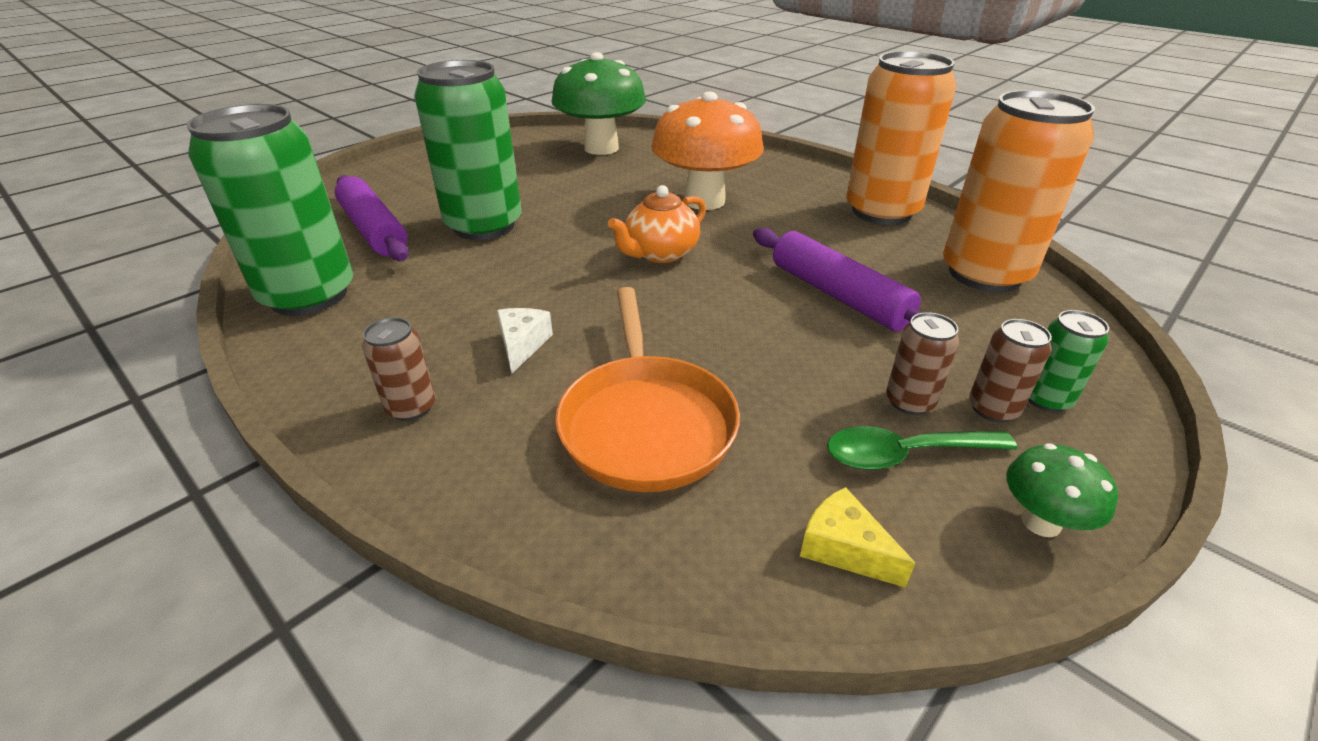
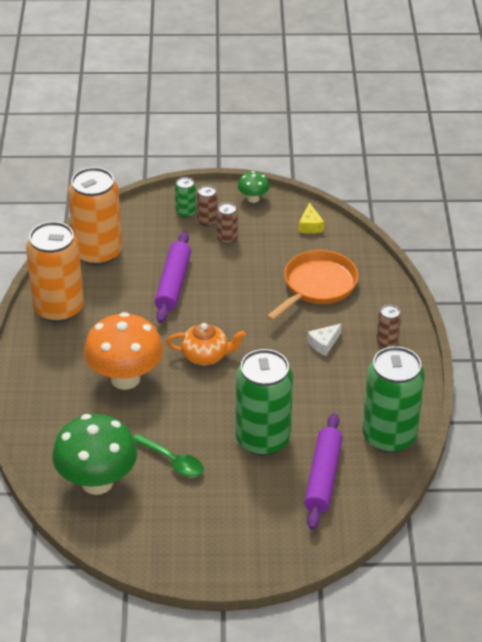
camera: 135 degrees left, 5 degrees up
(904, 455) = (257, 230): green spoon -> green spoon (173, 461)

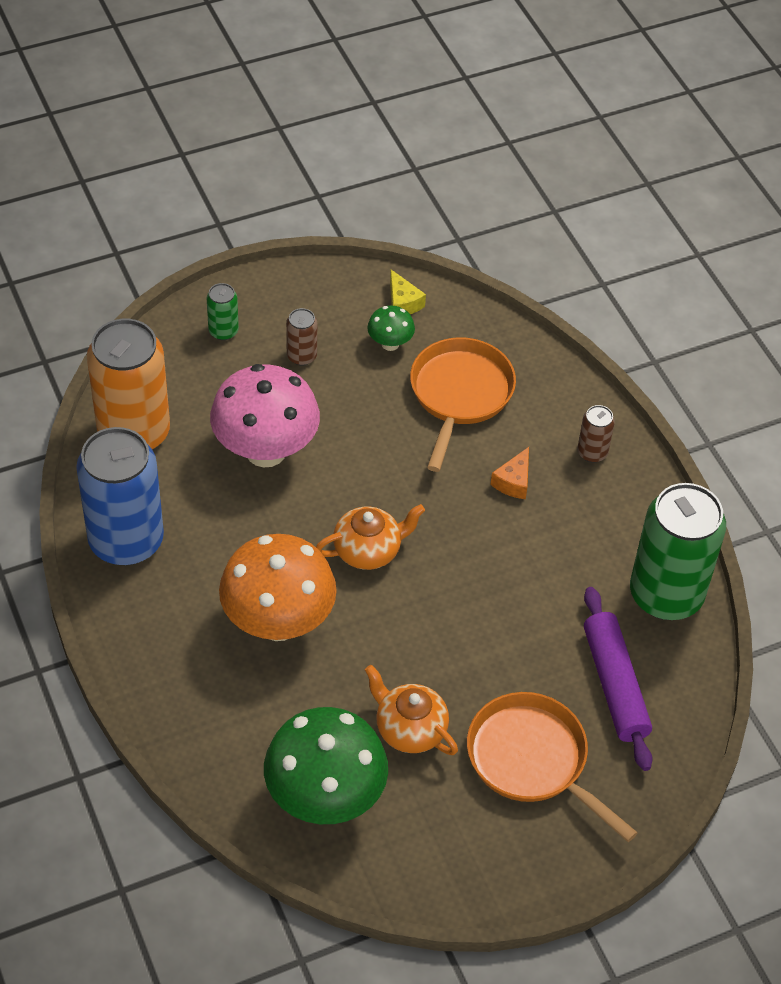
camera: 25 degrees left, 10 degrees up
(58, 308) = (126, 541): orange can -> blue can
(173, 284) = (266, 451): purple rolling pin -> pink mushroom
(173, 461) = (409, 729): green spoon -> orange teapot
(207, 221) = (260, 336): brown can -> none
(242, 503) = (532, 760): none -> orange pan
(253, 199) = (304, 282): green mushroom -> green mushroom (390, 344)
(262, 439) = (509, 654): green can -> none
(324, 344) = (513, 481): white cheese -> orange cheese

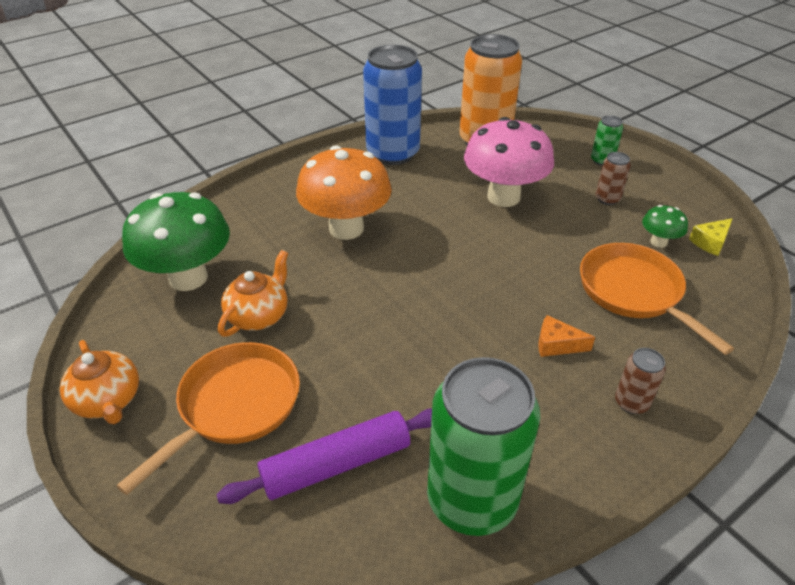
camera: 80 degrees right, 10 degrees down
(368, 550) = (433, 264): orange teapot -> orange teapot (108, 400)
(459, 395) = (634, 292): orange pan -> orange pan turned 120 degrees counterclockwise

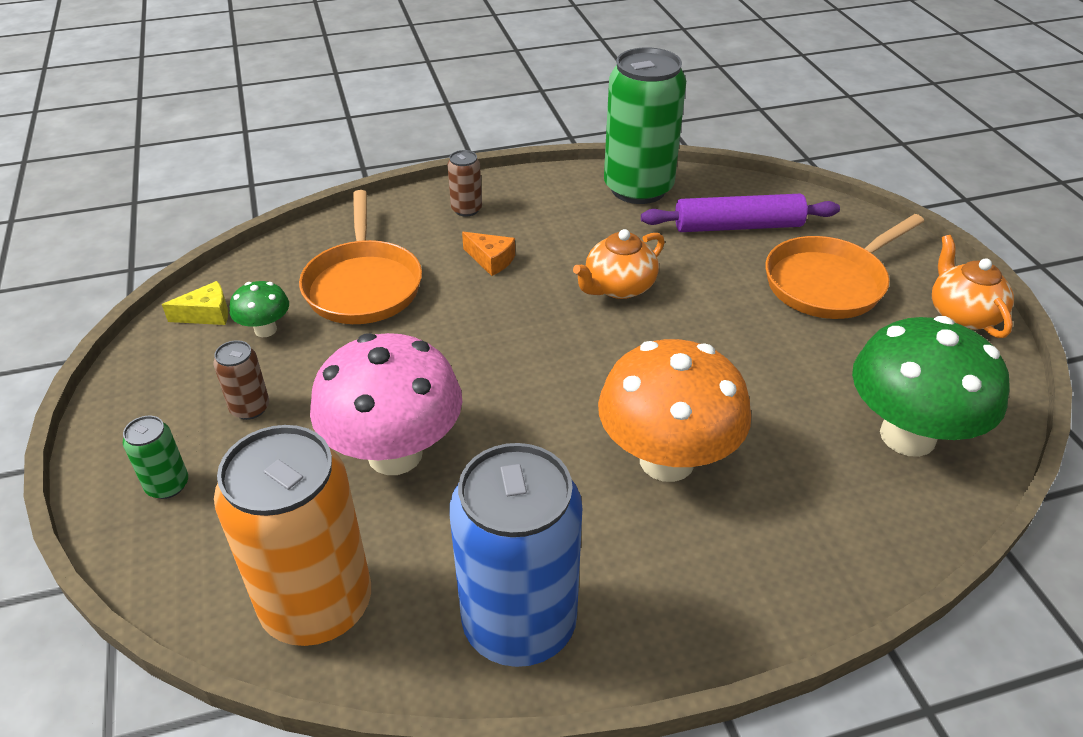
camera: 160 degrees left, 0 degrees up
(258, 315) = (806, 362): orange teapot -> orange teapot (618, 287)

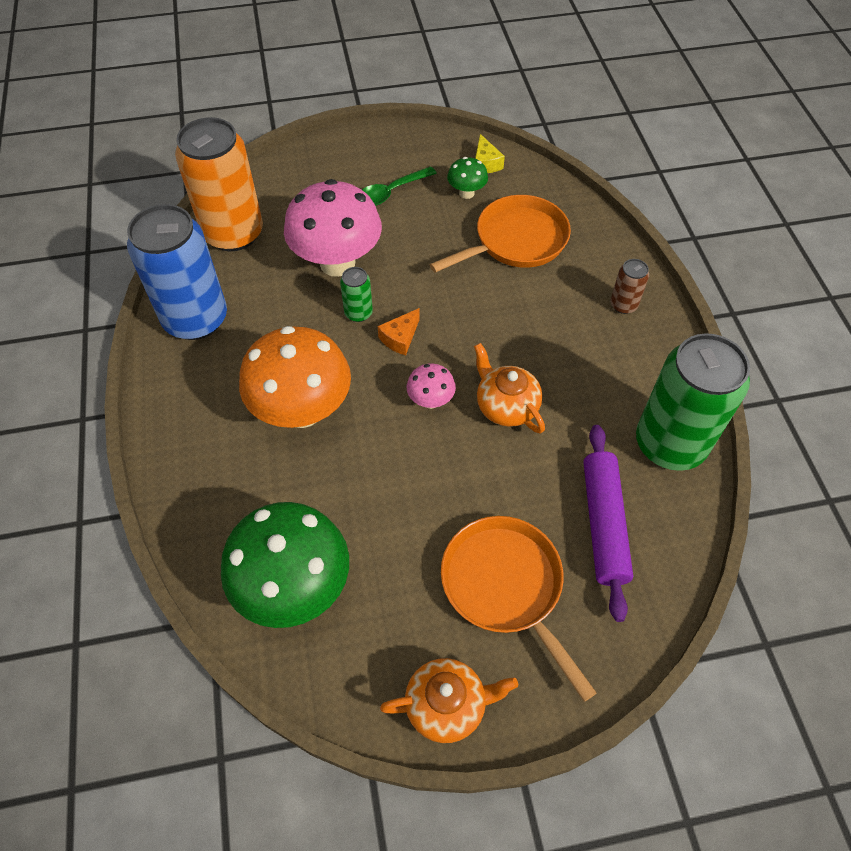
camera: 95 degrees right, 15 degrees up
(167, 485) = (332, 166): green can -> green can (358, 313)
(250, 408) = (390, 193): brown can -> green spoon
(363, 285) = (515, 241): orange pan -> orange pan turned 150 degrees clockwise
(491, 260) = (546, 319): orange cheese -> orange cheese (400, 338)
(624, 344) = (430, 401): none -> pink mushroom

